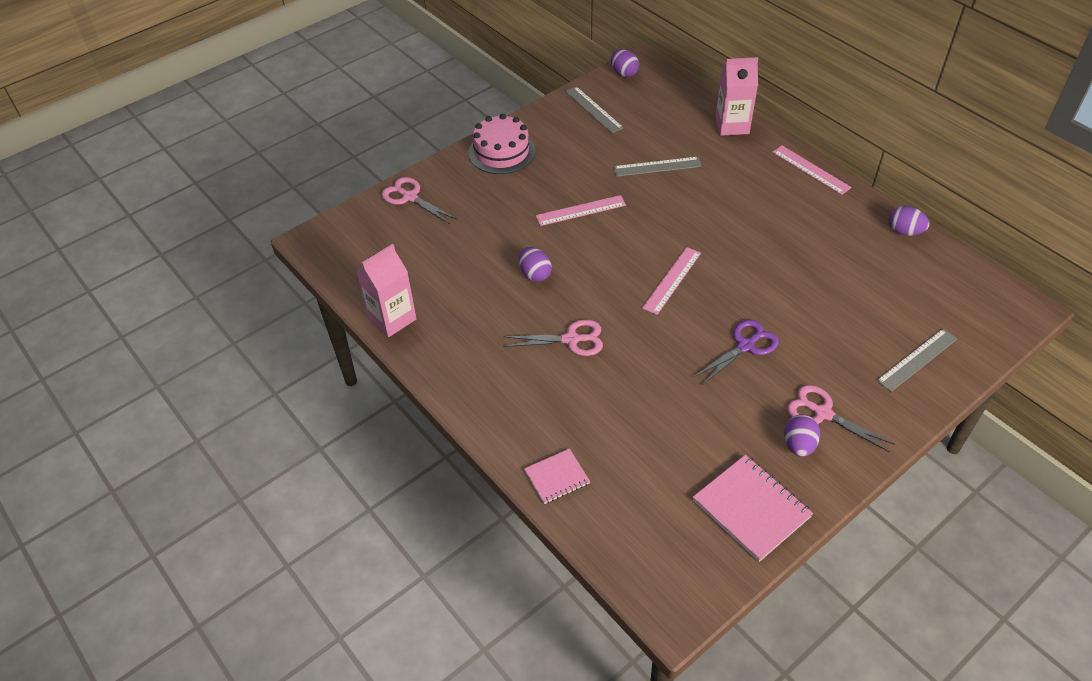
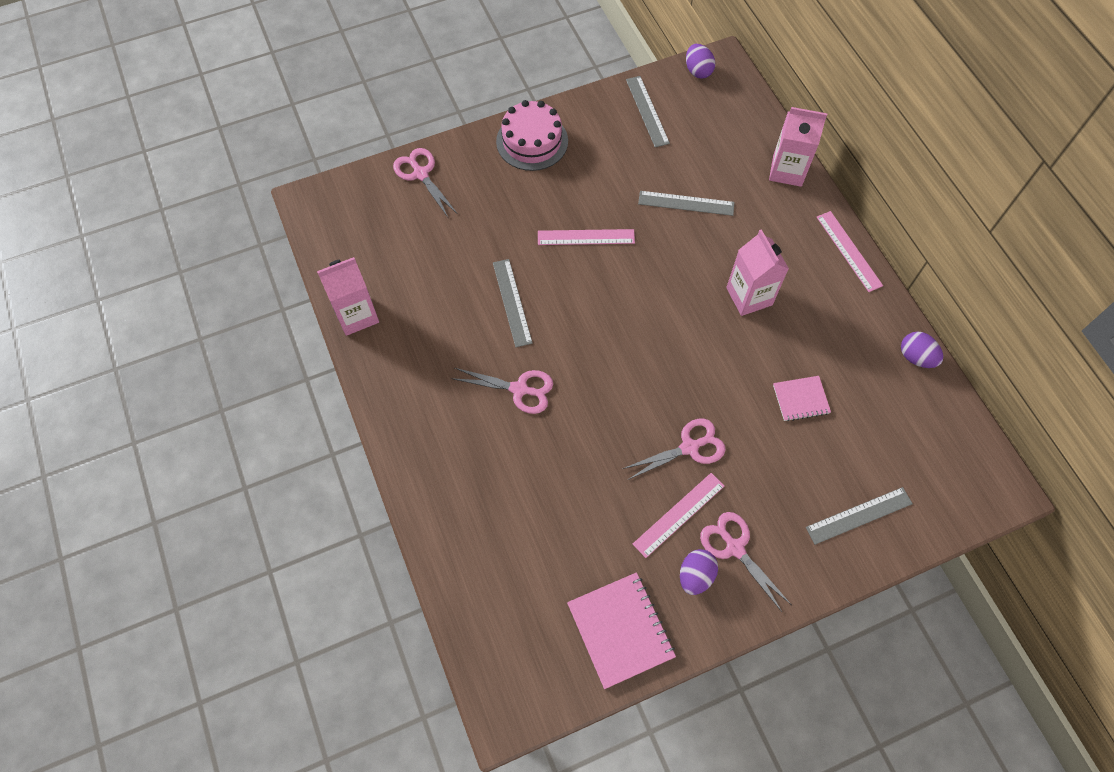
camera: 15 degrees right, 15 degrees up
(535, 274) = (512, 302): purple egg -> grey ruler
(557, 477) = (450, 539): pink notebook -> pink notebook (801, 399)
(672, 280) = (646, 348): pink ruler -> pink ruler (678, 514)
(743, 221) = (749, 296): none -> pink carton
(745, 346) = (689, 447): purple scissors -> pink scissors

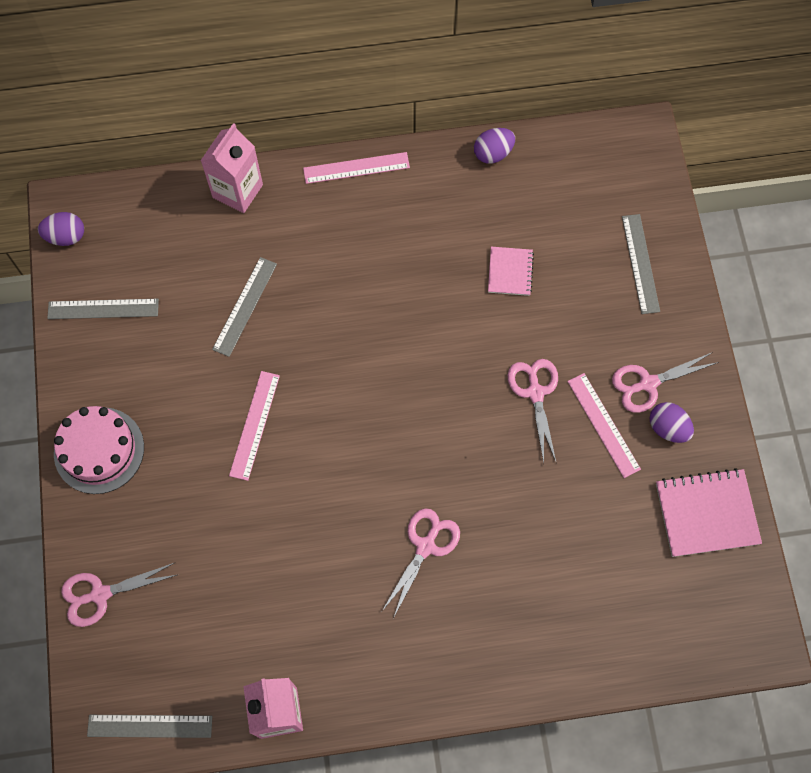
camera: 75 degrees left, 5 degrees up
(512, 302) = (314, 528): grey ruler -> grey ruler (150, 726)
(749, 296) = (381, 281): pink carton -> none

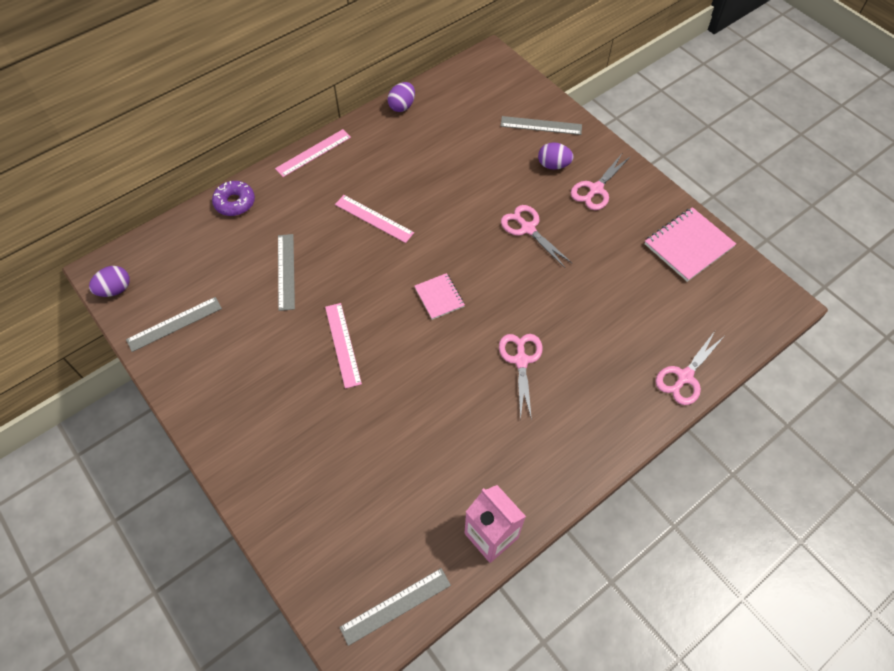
camera: 30 degrees left, 10 degrees down
(99, 450) = (229, 423): pink cake -> none
(100, 594) = (293, 528): pink scissors -> pink scissors (684, 377)
(237, 191) = (235, 203): pink carton -> purple donut
(510, 272) = (461, 167): pink notebook -> pink notebook (439, 297)
(603, 425) = (585, 226): pink ruler -> pink ruler (374, 218)
(640, 263) = (541, 125): grey ruler -> grey ruler turned 45 degrees counterclockwise
(667, 428) = (627, 208): purple egg -> purple egg (553, 165)

